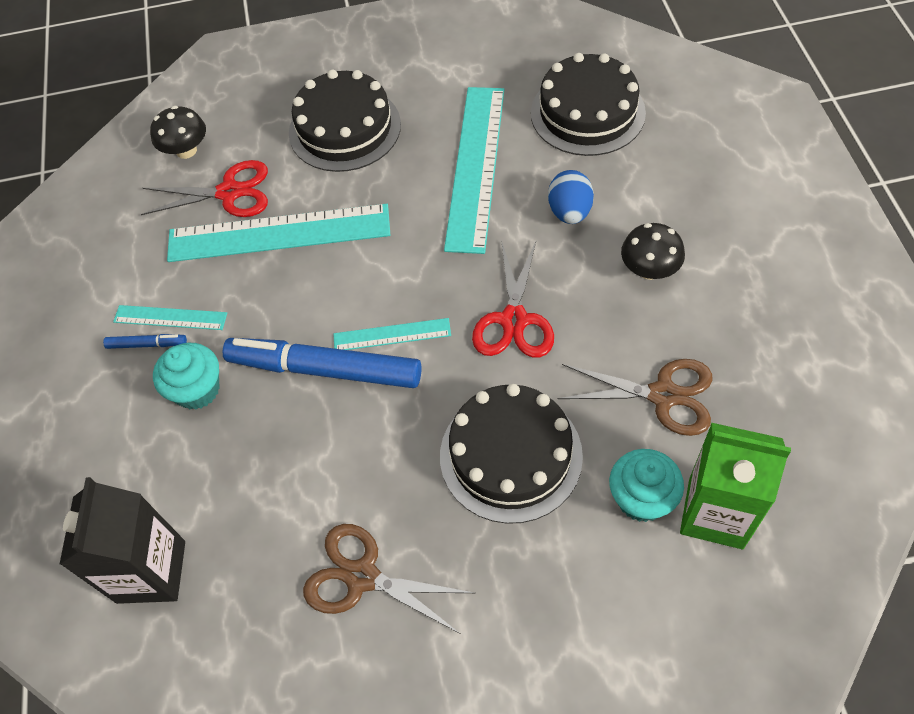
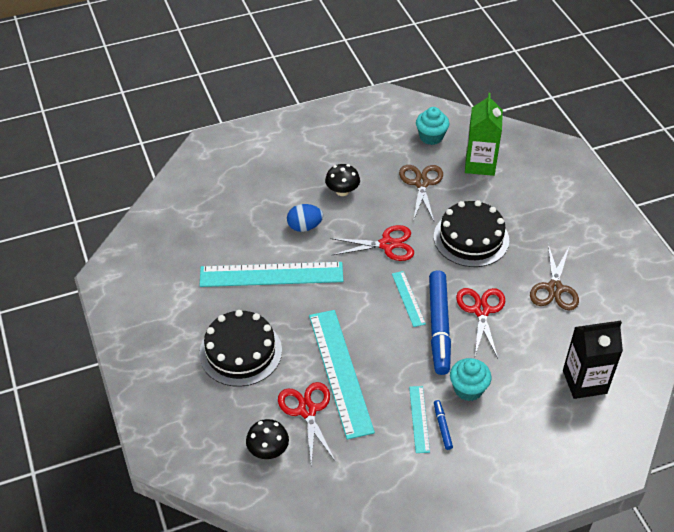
camera: 105 degrees left, 10 degrees down
(342, 439) = (481, 310): none -> red scissors
(587, 113) = (221, 224): black cake -> none
(641, 498) = (480, 189): turquoise cupcake -> turquoise cupcake (431, 137)

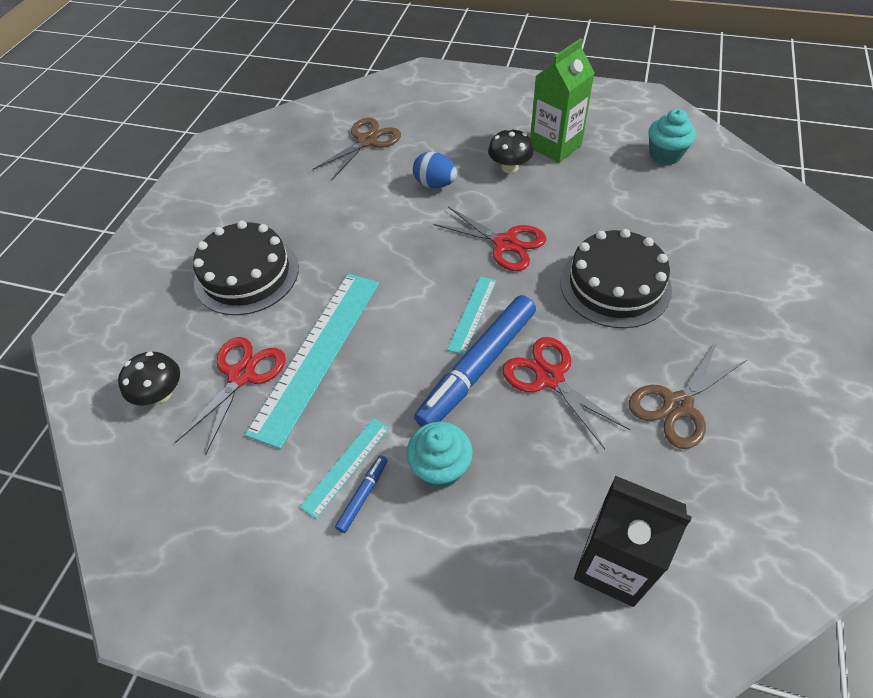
camera: 40 degrees right, 5 degrees up
(271, 275) = (355, 214): turquoise ruler -> none
(421, 183) = (608, 197): brown scissors -> brown scissors (367, 141)
(480, 164) = (702, 207): green carton -> green carton (555, 146)
(481, 310) = (549, 377): red scissors -> red scissors turned 75 degrees counterclockwise

